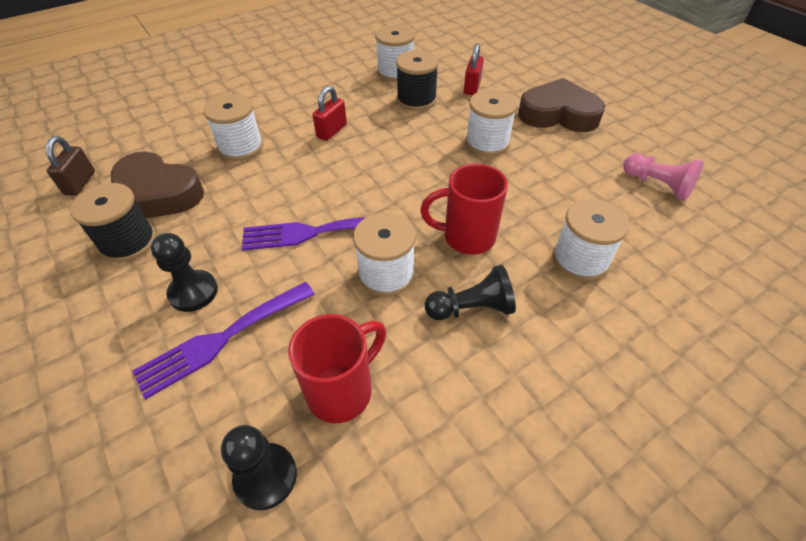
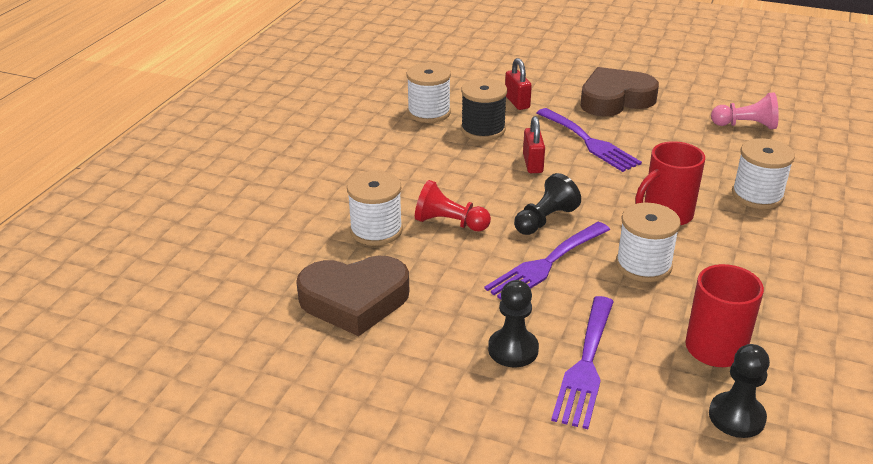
camera: 35 degrees left, 15 degrees down
(80, 183) = (254, 328): brown padlock -> none
(128, 242) = (393, 347): black spool -> none
(293, 164) = (449, 223): none -> red pawn
(331, 131) = (443, 183): red padlock -> red padlock (532, 164)
(471, 308) = (729, 257): black pawn -> black pawn (545, 220)
(487, 143) = (589, 142): white spool -> purple fork

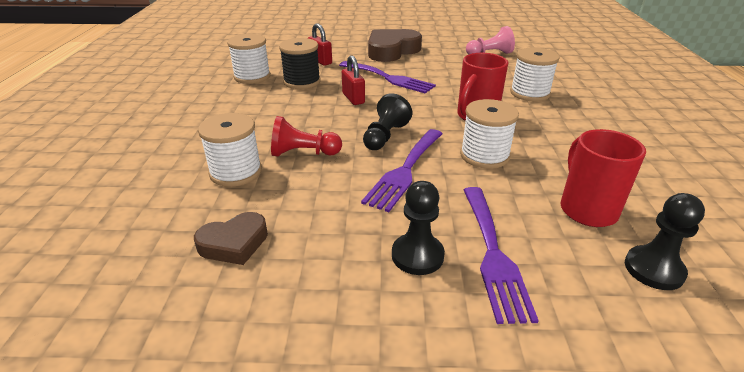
camera: 20 degrees left, 0 degrees up
(354, 300) = (234, 243): brown heart -> brown heart, size x0.58

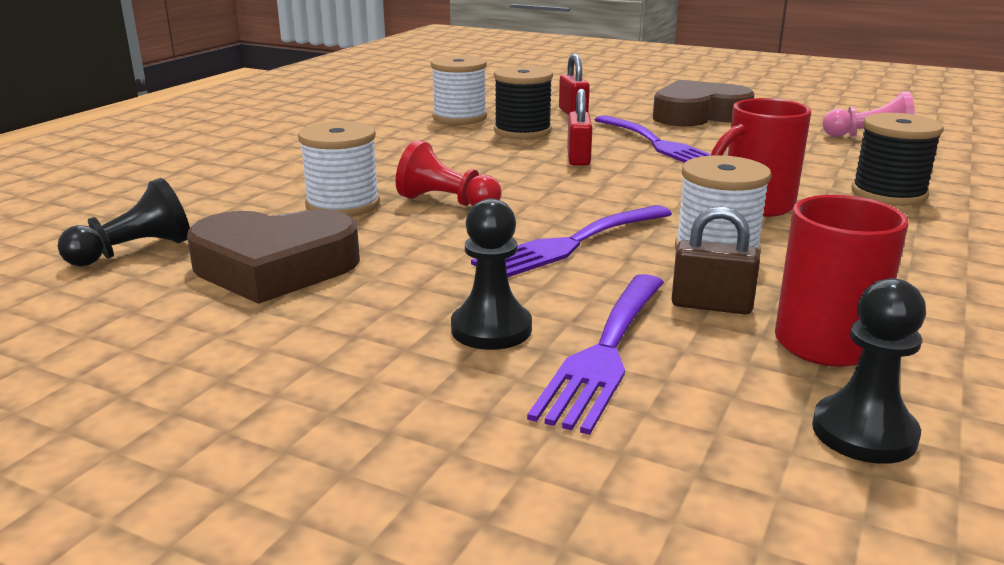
camera: 25 degrees right, 10 degrees down
(234, 243) = (274, 267): brown heart -> brown heart, size x1.71
(385, 136) = (581, 204): black pawn -> black pawn (134, 251)
(515, 199) = (711, 305): none -> brown padlock
(529, 93) = (888, 194): white spool -> black spool

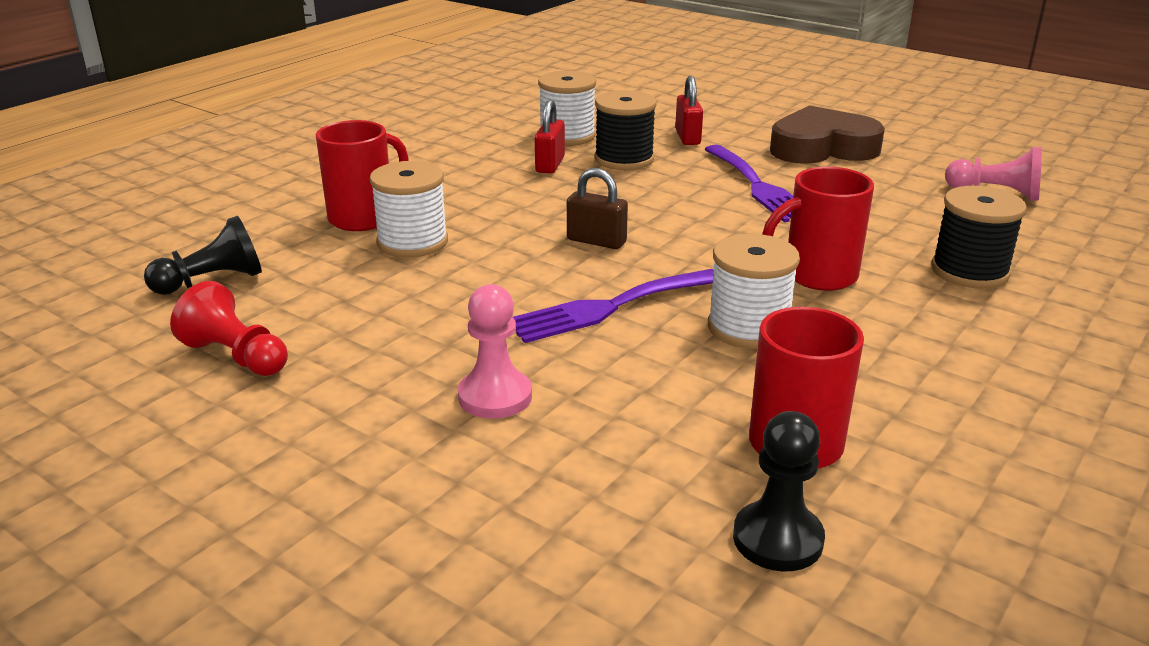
camera: 10 degrees right, 5 degrees up
(274, 267) = (328, 310): brown heart -> none
(283, 189) = (364, 218): none -> red mug
(447, 202) = (511, 247): red pawn -> red pawn (236, 356)
(491, 329) = (495, 396): black pawn -> pink pawn
(578, 158) = (665, 200): red padlock -> red padlock (550, 165)
(604, 353) = (585, 433): purple fork -> none
(711, 305) = (710, 391): brown padlock -> brown padlock (596, 241)

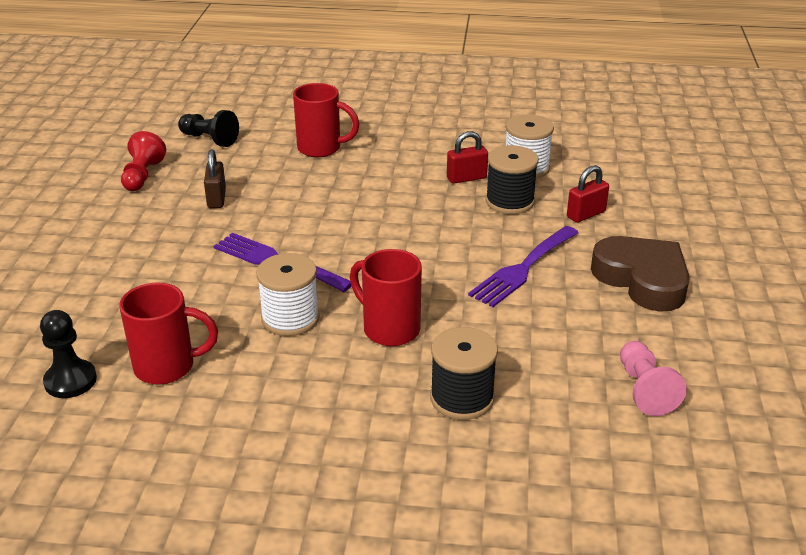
camera: 60 degrees right, 5 degrees up
(412, 242) = (304, 174): white spool -> none
(495, 396) = (152, 257): pink pawn -> none
(596, 241) = (363, 231): brown padlock -> brown padlock (216, 198)

